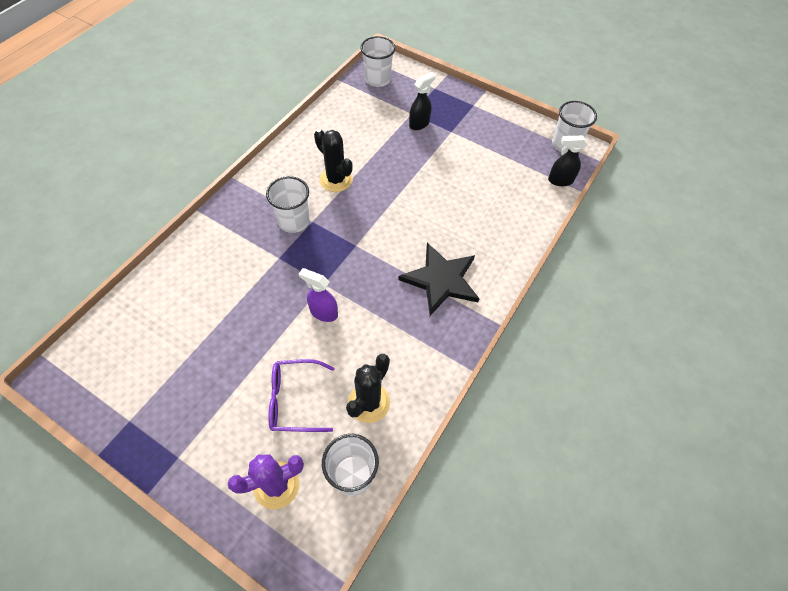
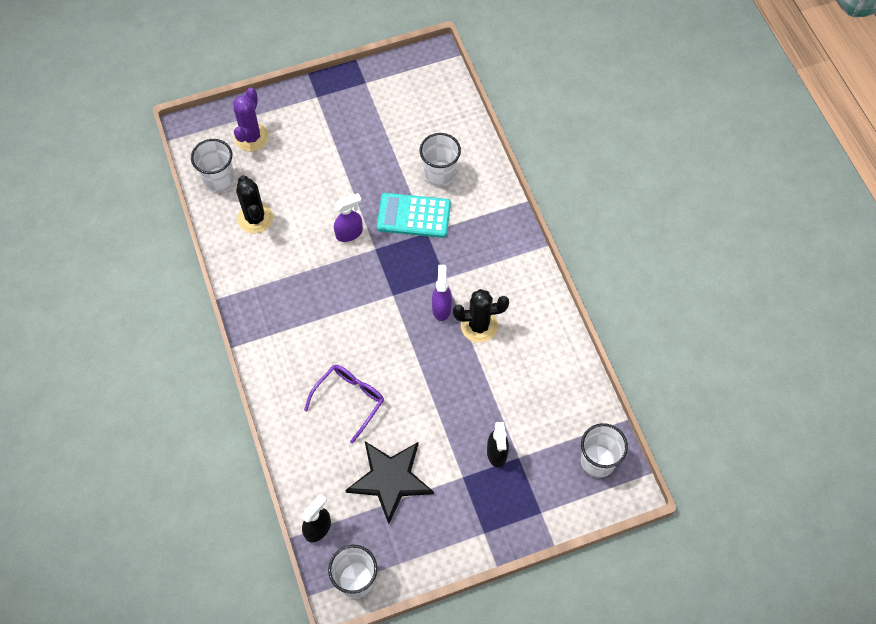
camera: 130 degrees right, 5 degrees up
(268, 276) = (413, 216): none -> turquoise calculator
(294, 221) = (456, 264): white cup -> white cup (440, 174)
(294, 400) = (297, 176): purple glasses -> purple glasses (349, 400)
(340, 209) = (441, 308): none -> purple spray bottle
(441, 280) = (305, 335): black star -> black star (390, 479)

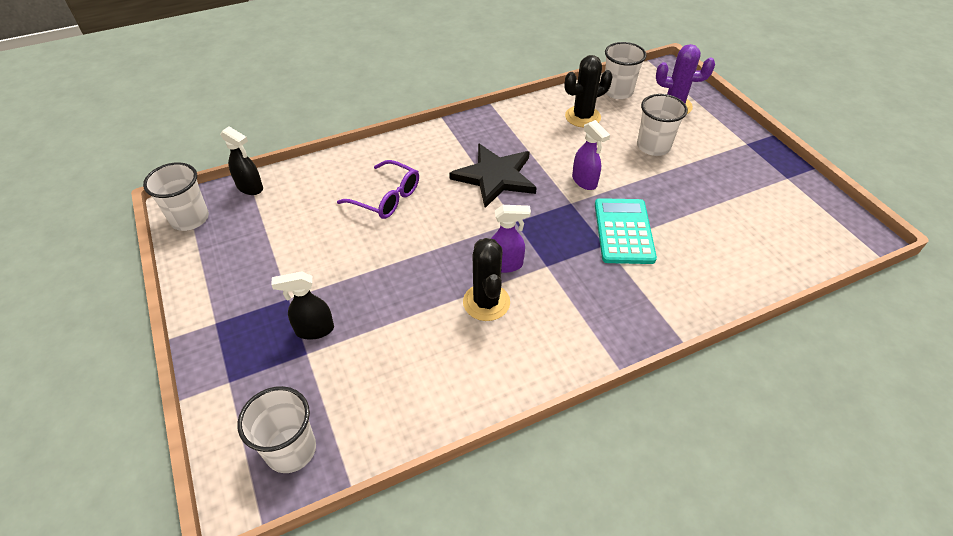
camera: 85 degrees right, 15 degrees down
(390, 479) = (294, 236): black star -> black star (495, 177)
(440, 174) = (691, 251): white cup -> white cup (653, 146)

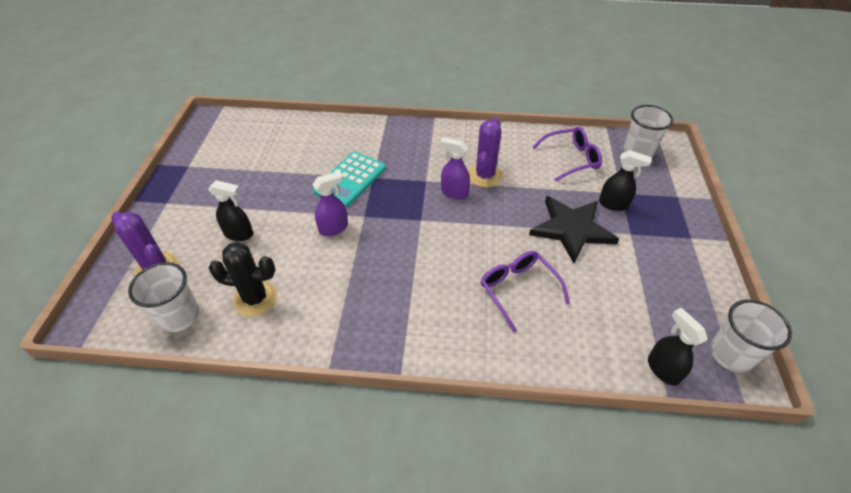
camera: 150 degrees left, 0 degrees up
(388, 384) = (571, 159): none -> purple glasses
(486, 302) = (485, 176): black cactus -> purple cactus
(495, 177) = (404, 267): black star -> black star (572, 229)
(584, 181) = (334, 228): purple spray bottle -> purple spray bottle turned 60 degrees clockwise
(653, 146) = (239, 234): white cup -> black spray bottle

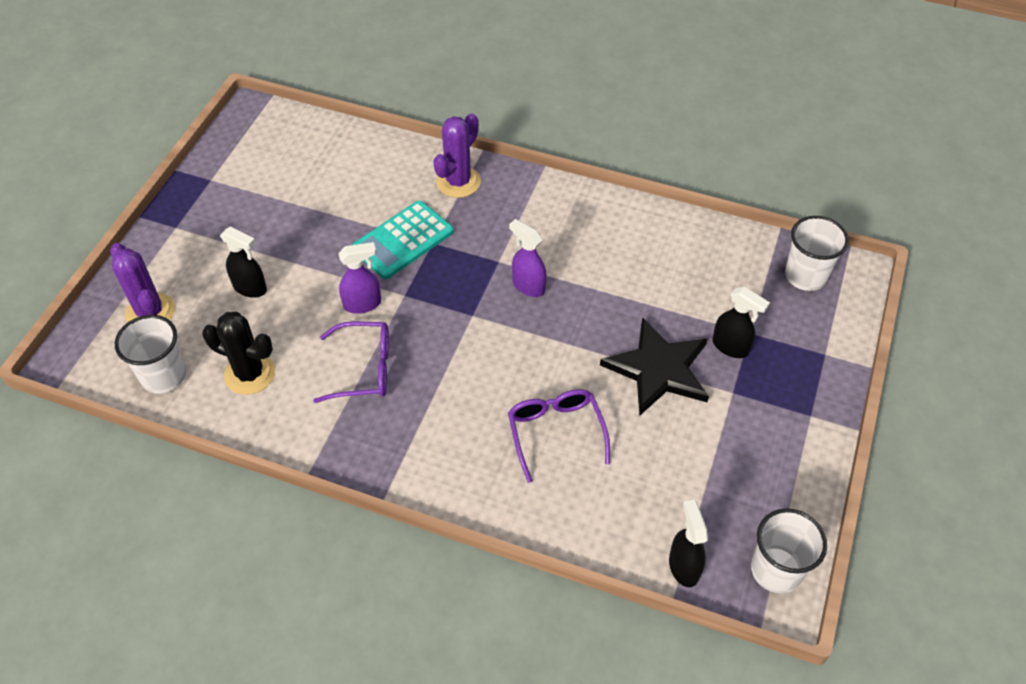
camera: 15 degrees right, 5 degrees up
(485, 176) = (578, 270): purple cactus -> purple cactus (458, 182)
(571, 159) = (706, 268): purple glasses -> purple glasses (364, 369)

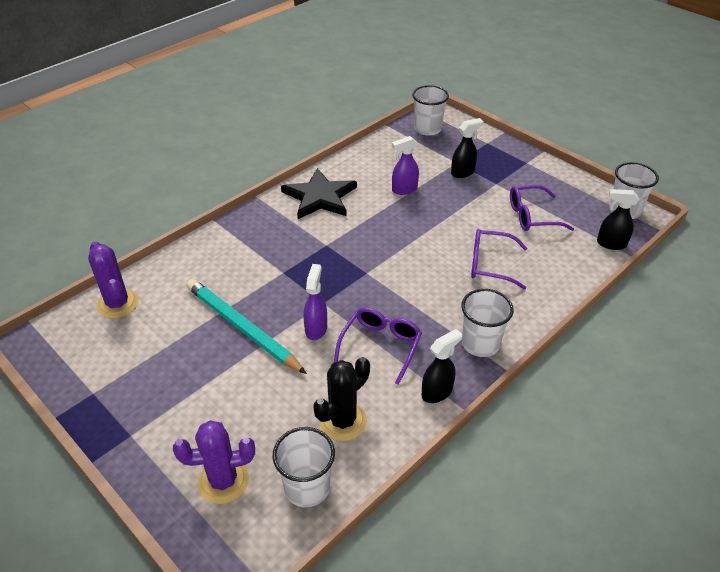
camera: 65 degrees left, 10 degrees down
(250, 288) = (248, 396): black spray bottle -> black spray bottle (437, 392)
(335, 245) = (242, 328): none -> turquoise pencil
(403, 240) = (268, 287): turquoise calculator -> none
(411, 461) = (480, 343): none -> white cup
(458, 182) = (234, 241): purple cactus -> purple cactus (118, 304)
(528, 286) = (359, 238): purple spray bottle -> purple spray bottle (404, 189)
(658, 369) = (463, 205): black star -> black star (320, 197)
(685, 454) = (532, 216): none -> purple glasses

